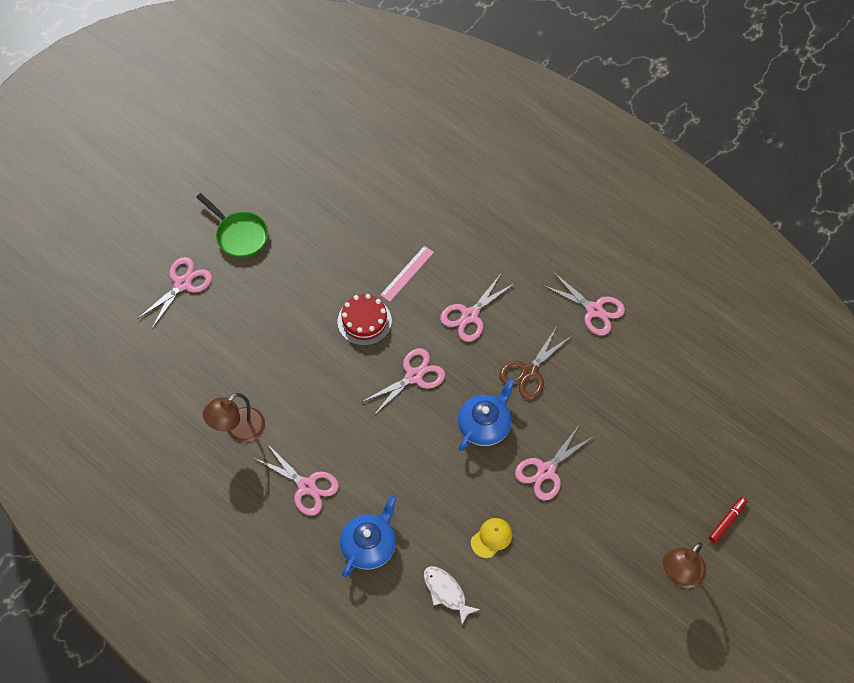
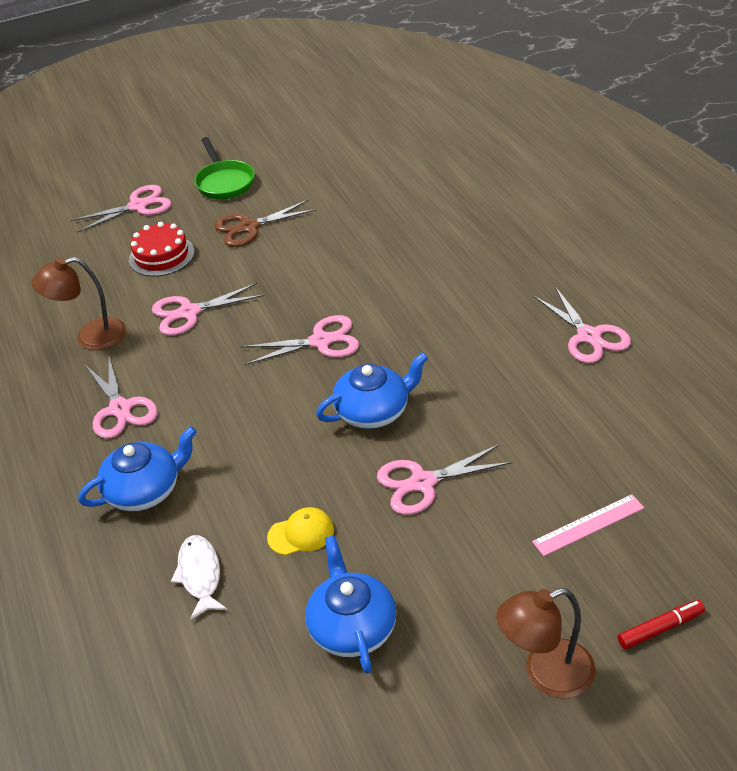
camera: 30 degrees right, 20 degrees down
(364, 321) = (300, 279): red cake -> red cake (161, 256)
(407, 273) = (378, 250): pink ruler -> pink ruler (588, 524)
(469, 316) = (426, 304): pink scissors -> pink scissors (189, 313)
(529, 372) = (465, 375): brown scissors -> brown scissors (249, 227)
(558, 590) = (352, 627): none -> blue teapot

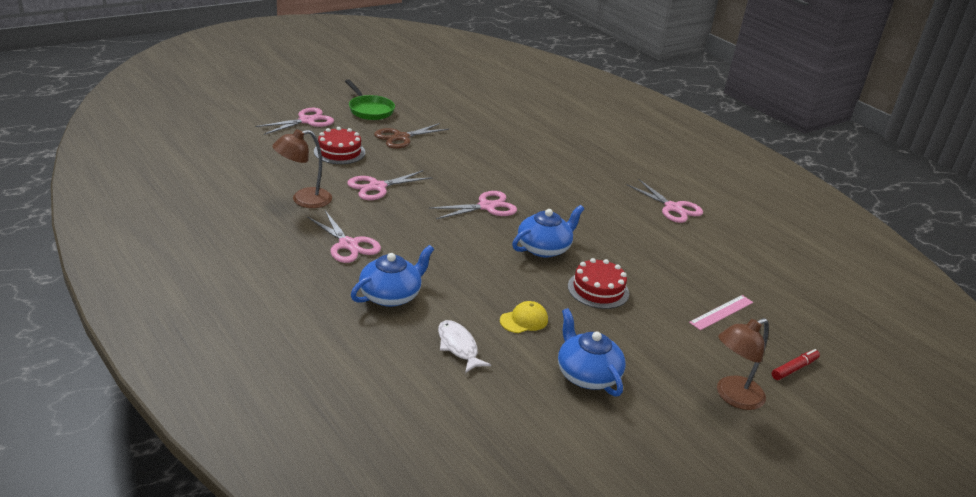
camera: 20 degrees left, 10 degrees down
(422, 483) = (598, 289): pink scissors -> red cake

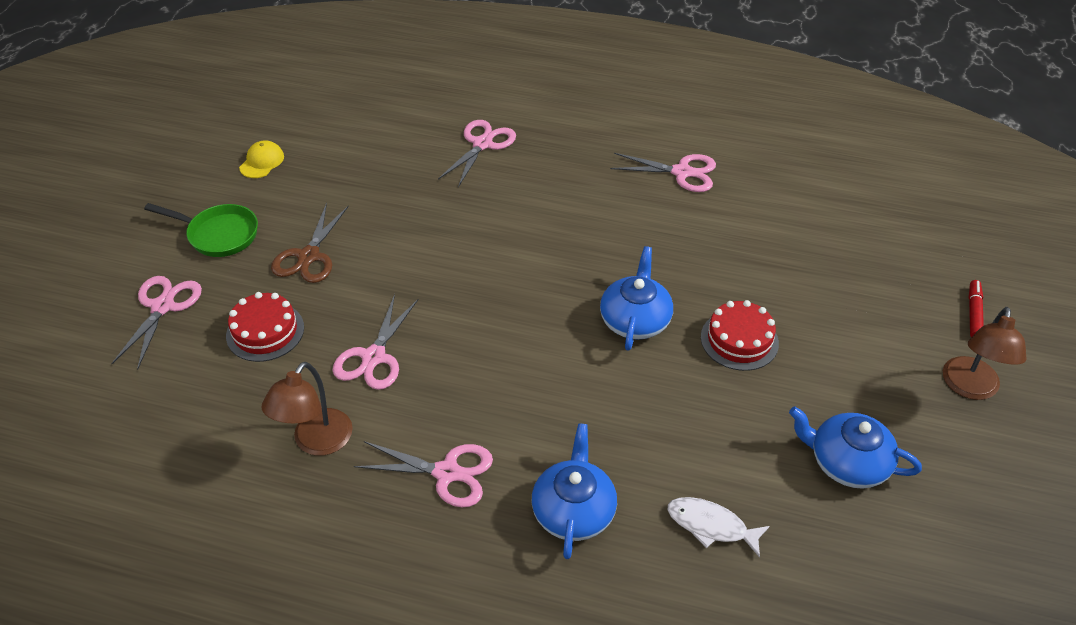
camera: 35 degrees left, 15 degrees up
(487, 206) = (518, 300): pink scissors -> pink scissors (482, 144)
(524, 320) = (725, 437): yellow cap -> yellow cap (262, 162)
(721, 312) = (858, 287): pink ruler -> none

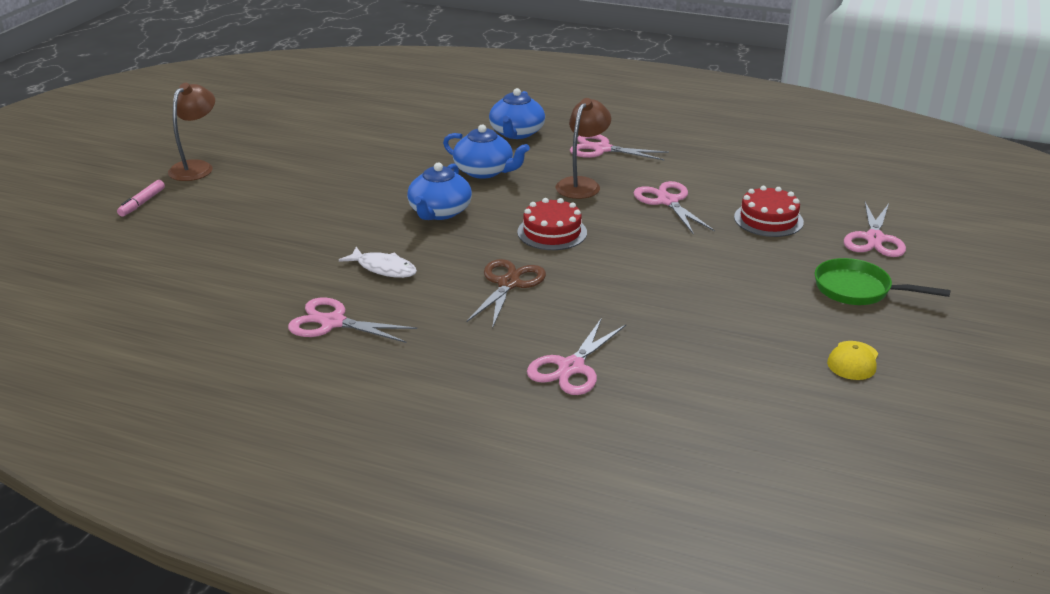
camera: 175 degrees left, 15 degrees down
(309, 257) = (751, 267): brown scissors -> brown scissors (508, 283)
(316, 442) = (699, 164): brown lamp -> brown lamp (582, 184)
(374, 357) = (667, 201): pink scissors -> pink scissors turned 45 degrees counterclockwise
(711, 526) = (429, 125): white fish -> white fish (383, 268)
(739, 340) = (356, 197): red cake -> red cake (552, 232)
(847, 462) = (321, 142): blue teapot -> blue teapot (484, 171)
(973, 313) = (142, 203): red marker -> pink marker

